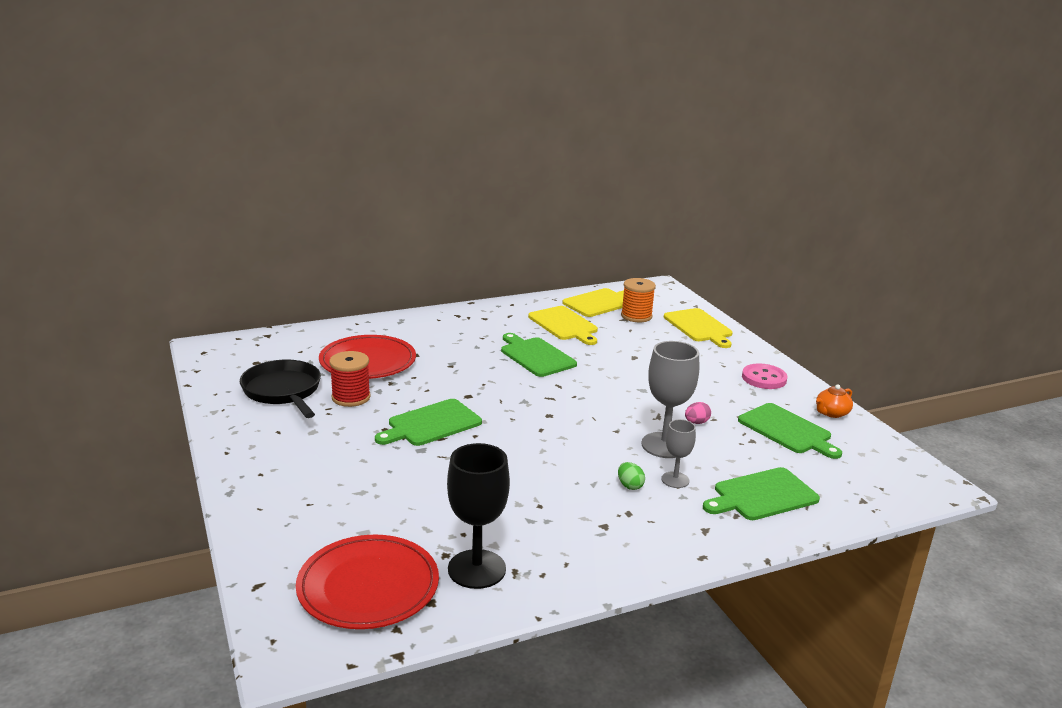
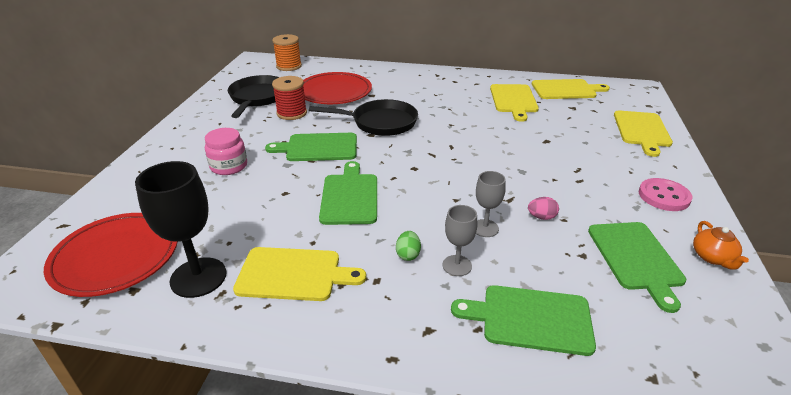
camera: 35 degrees right, 10 degrees up
(360, 470) = (229, 166): none -> pink jar
(462, 381) = (380, 123): none -> black pan
(536, 356) = (460, 118): green cutting board -> green cutting board (349, 196)
(557, 534) = (293, 274): none -> yellow cutting board
(636, 316) = (588, 107): orange spool -> orange spool (289, 66)
(664, 445) = (485, 228): grey goblet -> grey goblet, size x0.56
(831, 413) = (712, 257): orange teapot -> orange teapot turned 90 degrees counterclockwise

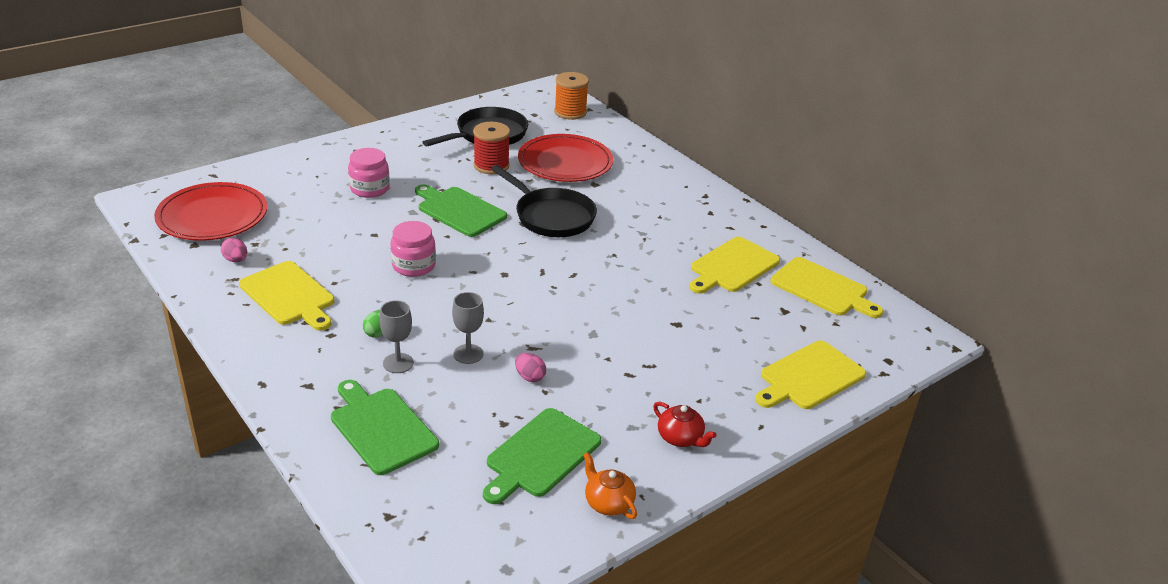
camera: 40 degrees right, 0 degrees up
(198, 277) = (236, 260): black goblet -> pink egg
(349, 196) = (413, 266): green cutting board -> pink jar
(664, 196) = (680, 438): pink button -> red teapot
(712, 257) = (608, 502): orange teapot -> orange teapot turned 105 degrees clockwise

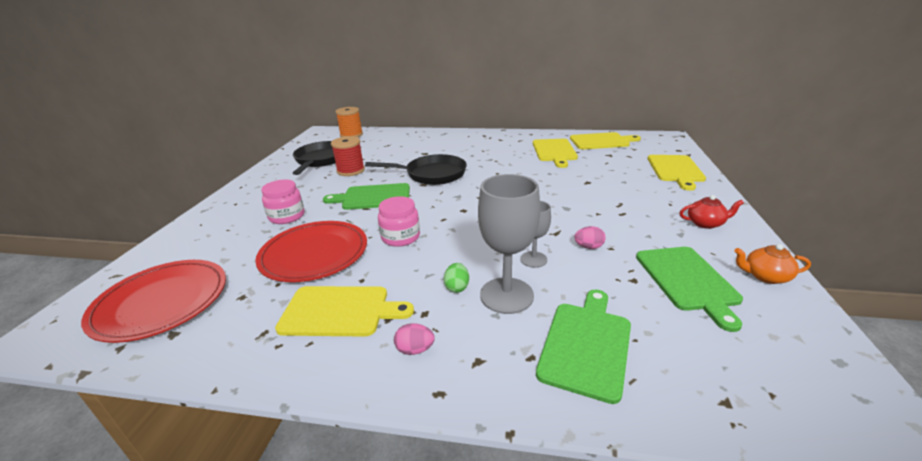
camera: 40 degrees left, 5 degrees down
(236, 260) = (242, 318): pink egg -> pink egg (415, 349)
(381, 428) = (586, 344): green cutting board -> green cutting board turned 105 degrees clockwise
(398, 363) = (506, 295): grey goblet -> grey goblet, size x1.79
(565, 162) = (391, 152): red plate -> red plate (314, 254)

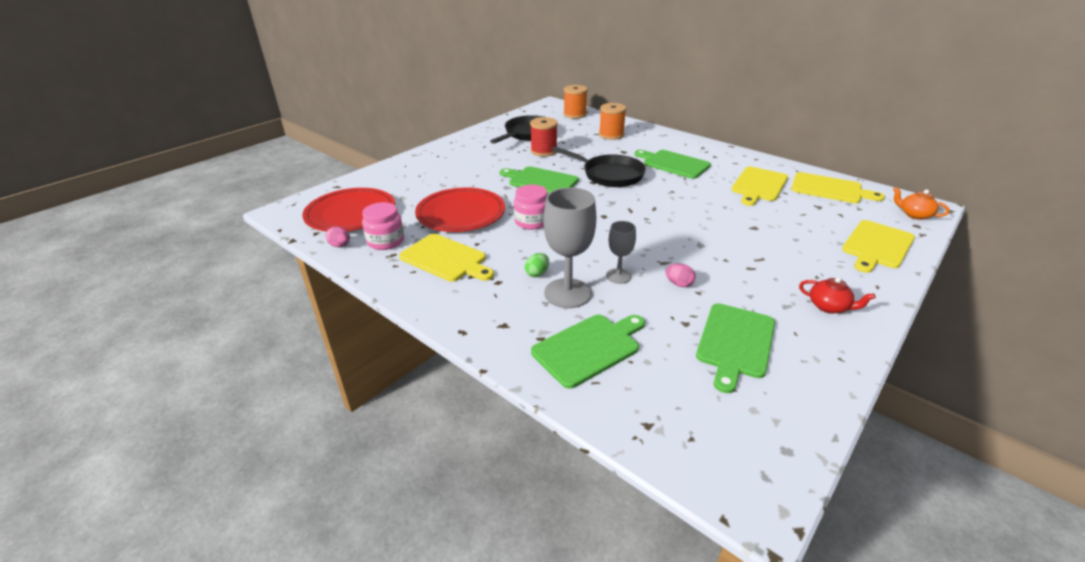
camera: 30 degrees right, 5 degrees up
(287, 216) = (465, 177): pink jar -> pink jar (386, 241)
(400, 143) = (611, 135): none -> orange spool
(415, 349) = (471, 301): pink egg -> pink egg (340, 245)
(475, 152) = (673, 164): none -> green cutting board
(765, 276) = (820, 370): orange teapot -> orange teapot (914, 215)

